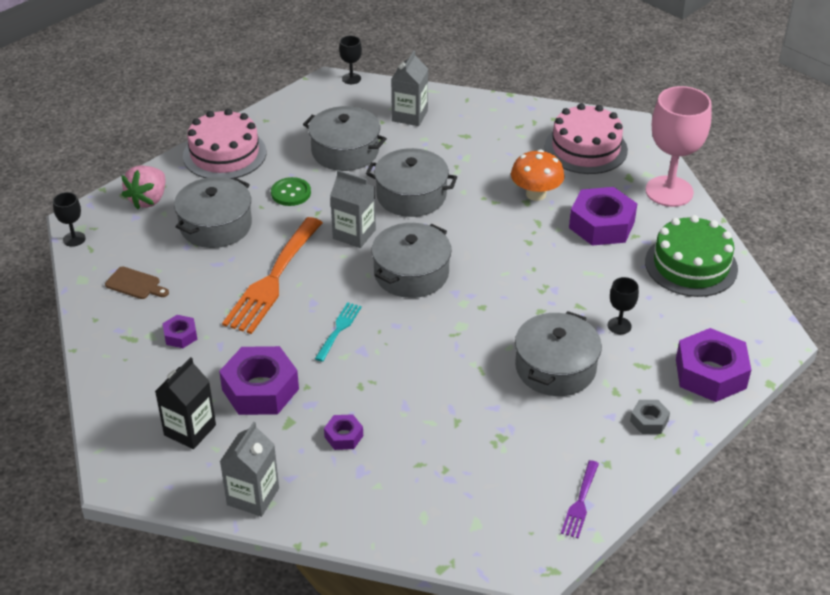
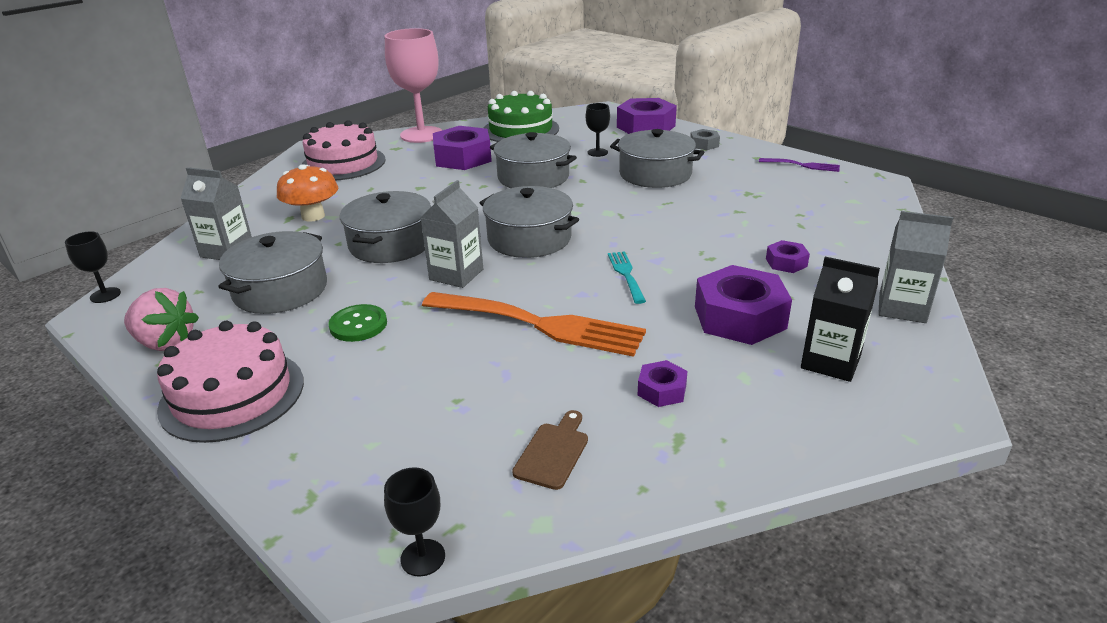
camera: 90 degrees left, 10 degrees down
(148, 200) = (328, 468): pink strawberry -> pink strawberry (165, 343)
(216, 225) = (417, 384): grey pot -> grey pot (533, 177)
(339, 329) = (626, 274): turquoise fork -> turquoise fork turned 60 degrees clockwise
(536, 194) = (409, 183): orange mushroom -> orange mushroom (313, 216)

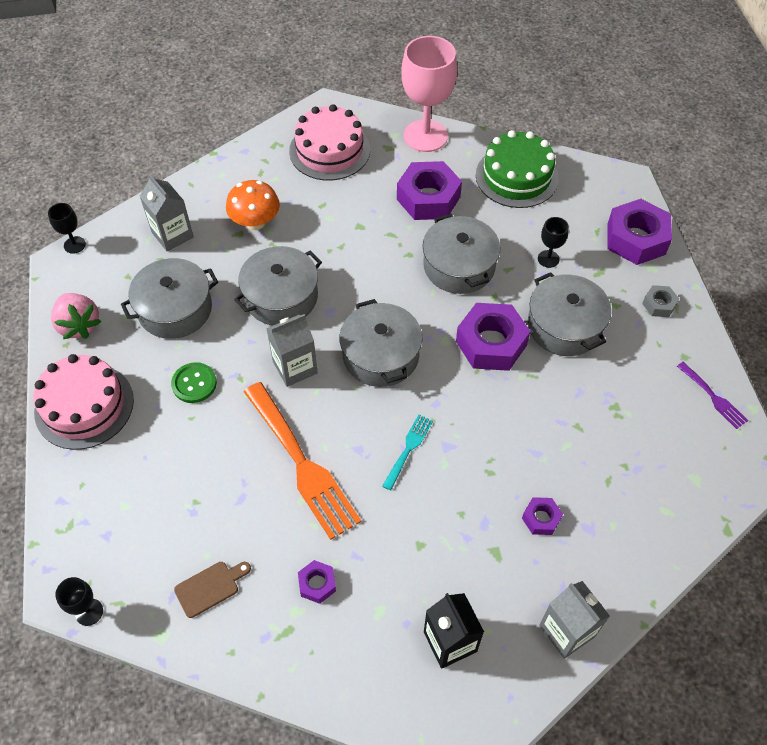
camera: 35 degrees right, 25 degrees up
(739, 317) = (439, 553): purple nut -> purple nut (491, 343)

